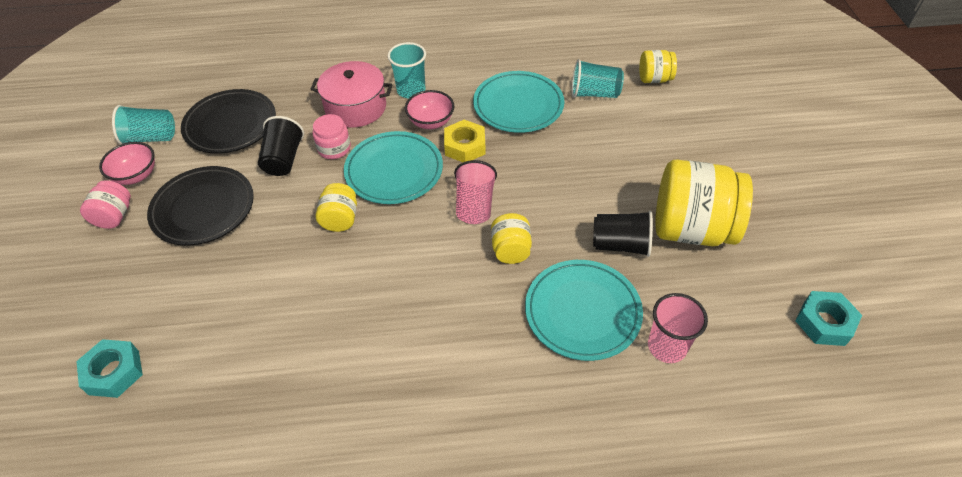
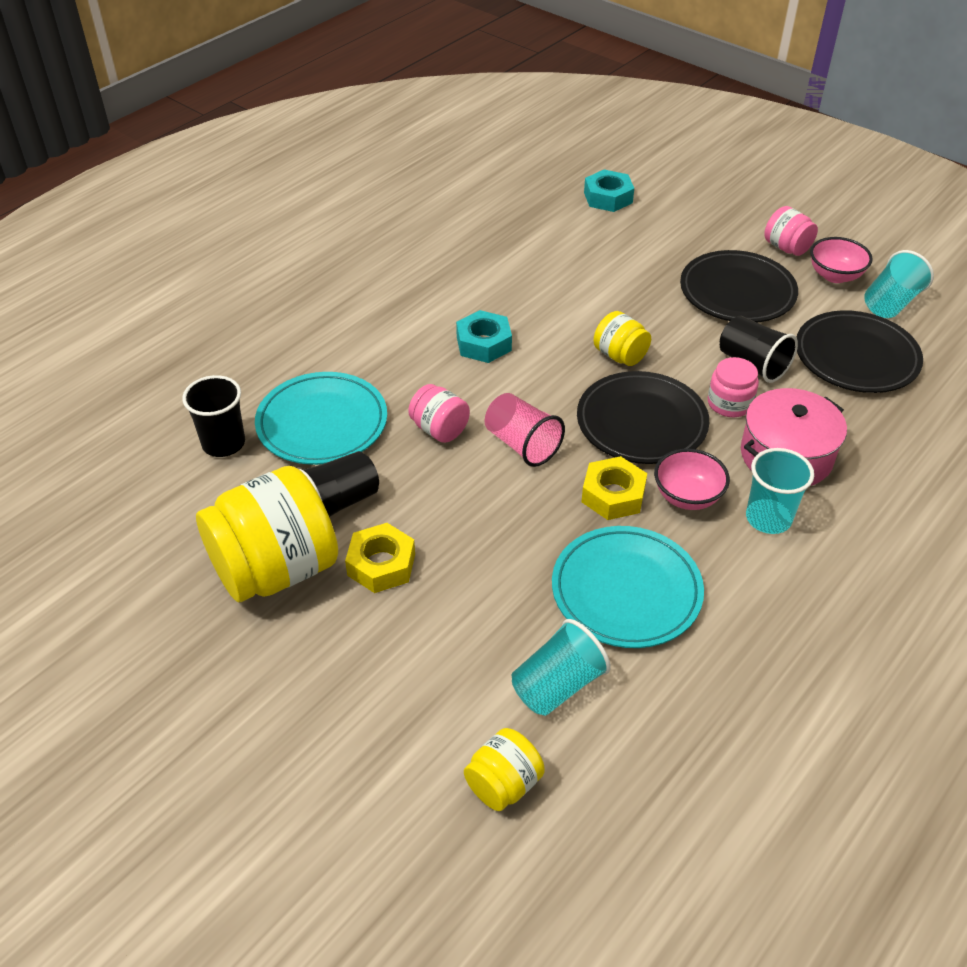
camera: 135 degrees right, 5 degrees down
(394, 171) = (641, 422): turquoise plate -> black plate
(511, 250) = (439, 429): yellow jar -> pink jar
(627, 193) = (381, 564): none -> yellow nut
(667, 346) = (223, 443): pink cup -> black cup
(824, 323) = (75, 558): turquoise nut -> turquoise nut (483, 343)

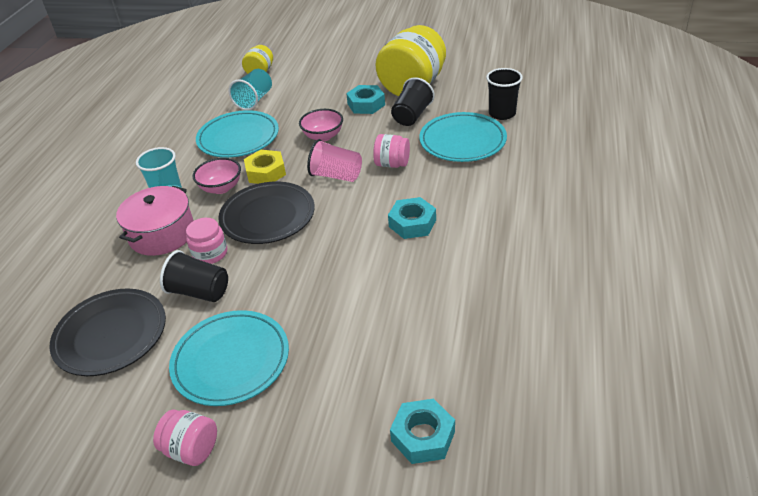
camera: 155 degrees right, 5 degrees down
(381, 564) = (366, 104): yellow nut -> turquoise nut
(620, 356) = (307, 256): yellow jar -> none
(737, 292) = (231, 361): black plate -> turquoise plate
(835, 276) = (133, 429): pink bowl -> pink bowl (323, 136)
(891, 303) = (73, 415): turquoise cup -> none

